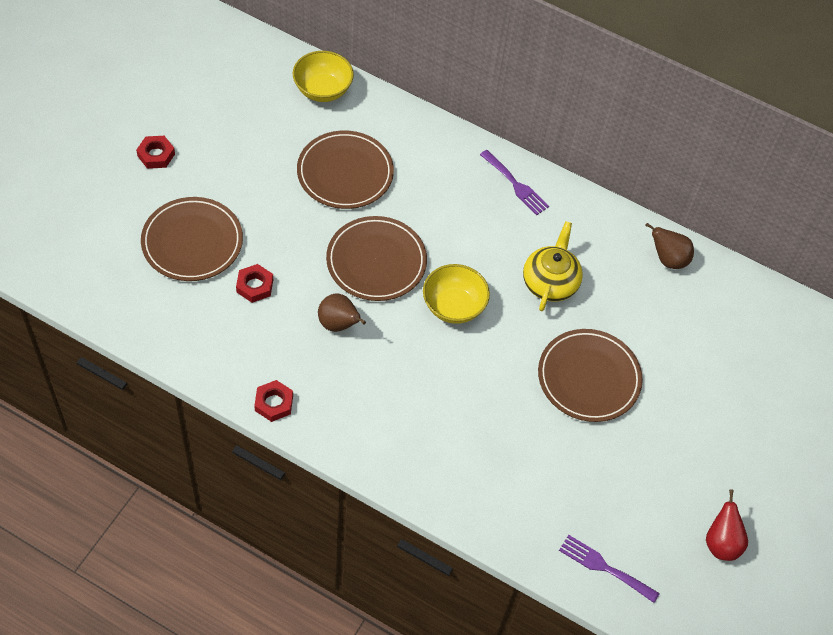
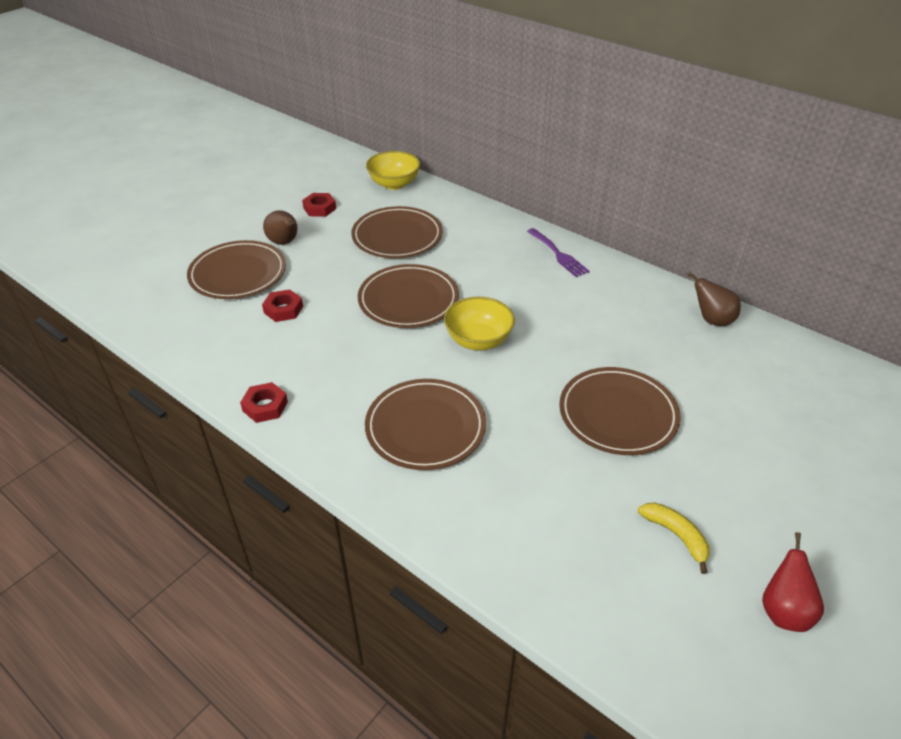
camera: 15 degrees right, 15 degrees down
(156, 155) = (232, 215): red nut -> red nut (319, 208)
(339, 324) = (356, 345): brown pear -> brown pear (284, 242)
(424, 410) = (425, 427): none -> brown plate
(550, 282) = (583, 329): yellow teapot -> none
(604, 567) = (621, 622): purple fork -> none
(642, 490) = (676, 536): none -> yellow banana

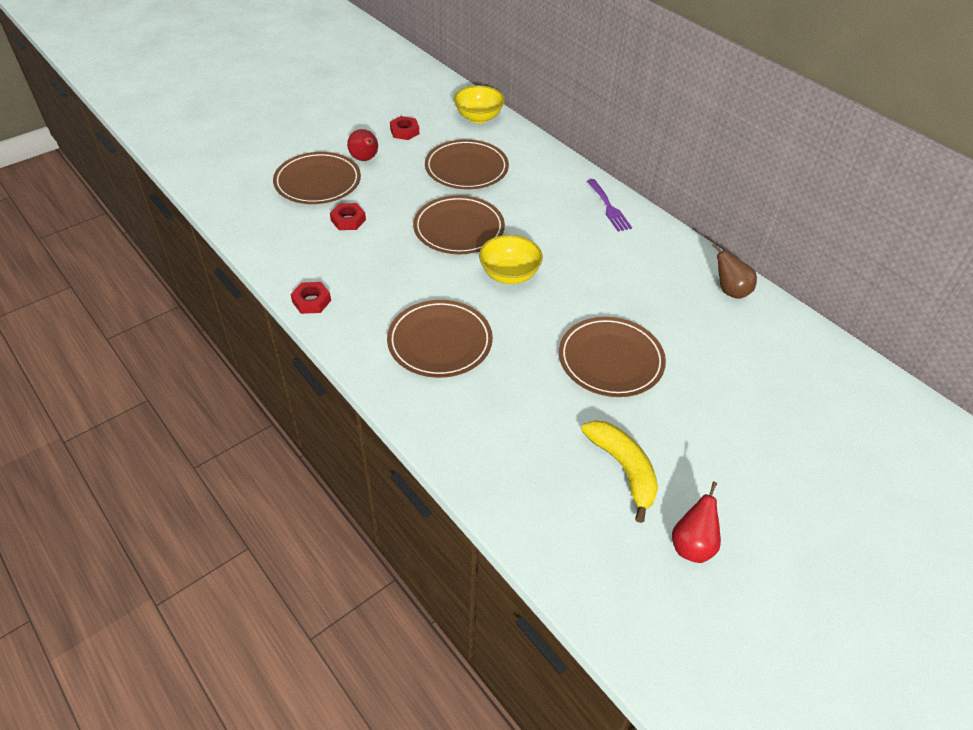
camera: 10 degrees right, 5 degrees up
(284, 242) = (365, 159): brown pear -> red pear
(676, 536) = (623, 469): yellow banana -> yellow banana, size x1.55

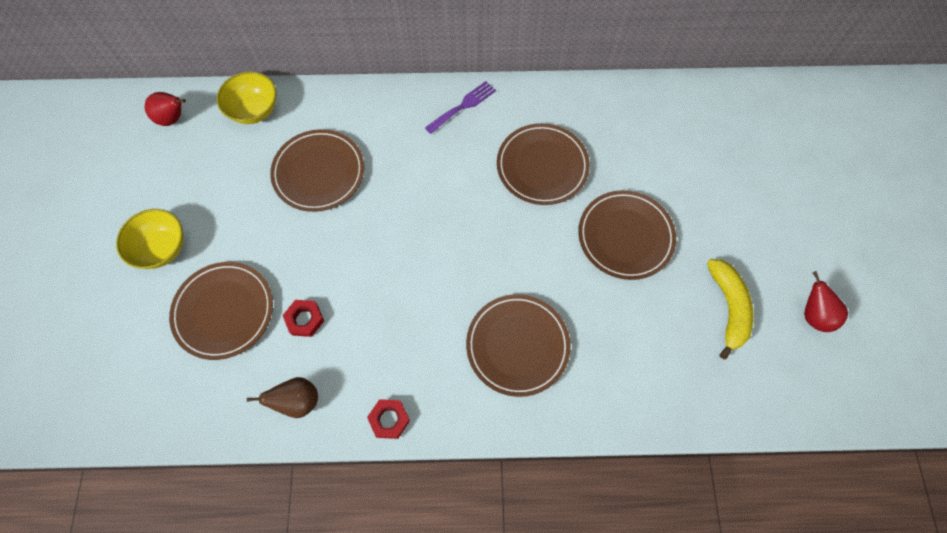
camera: 50 degrees left, 20 degrees up
(365, 159) = (227, 247): red pear -> red pear (173, 118)
(404, 131) = (216, 185): red nut -> none
(459, 229) = (394, 236): brown plate -> brown plate (542, 166)
(509, 275) = (482, 238): yellow bowl -> yellow bowl (162, 248)
(609, 207) = (463, 106): purple fork -> purple fork turned 60 degrees counterclockwise
(623, 469) = (728, 307): yellow banana -> yellow banana turned 75 degrees clockwise
(730, 291) = (617, 103): brown pear -> brown pear (298, 401)

